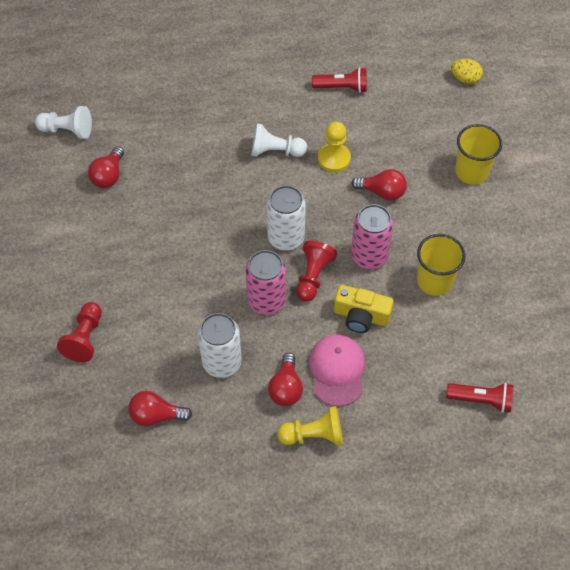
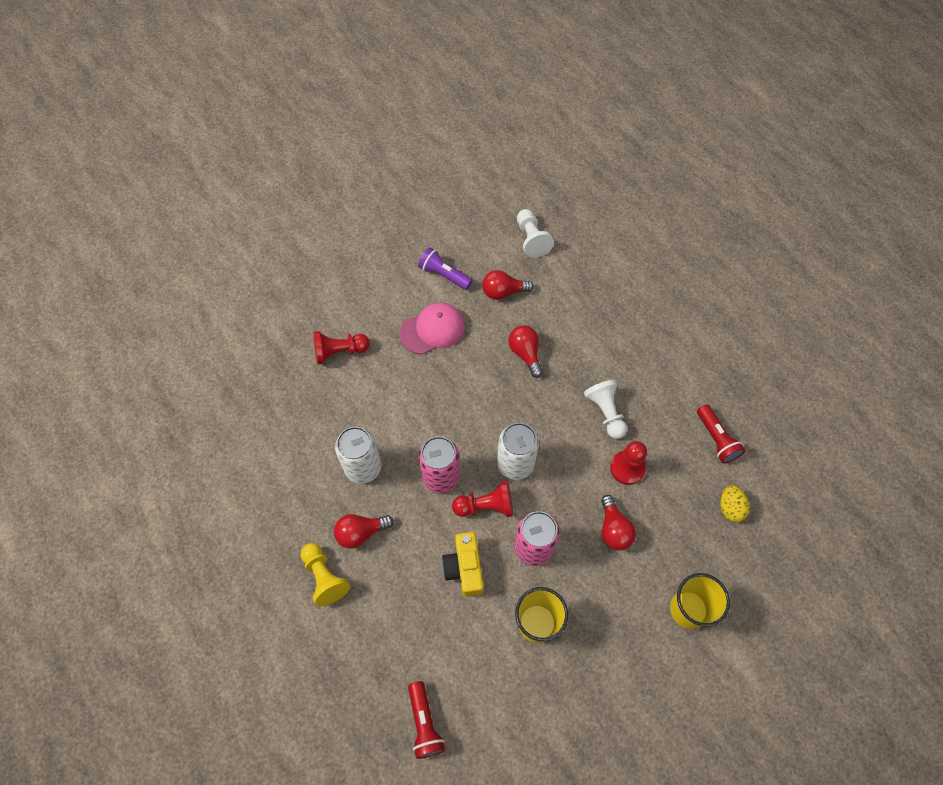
camera: 65 degrees right, 5 degrees up
(58, 215) = (444, 275): none -> purple flashlight
(156, 415) = (292, 439): red light bulb -> red light bulb (525, 353)
(334, 159) = (627, 468): yellow pawn -> red pawn
(337, 370) = (397, 570): pink cap -> pink cap (433, 330)
(465, 79) = (805, 556): yellow egg -> yellow egg (730, 508)

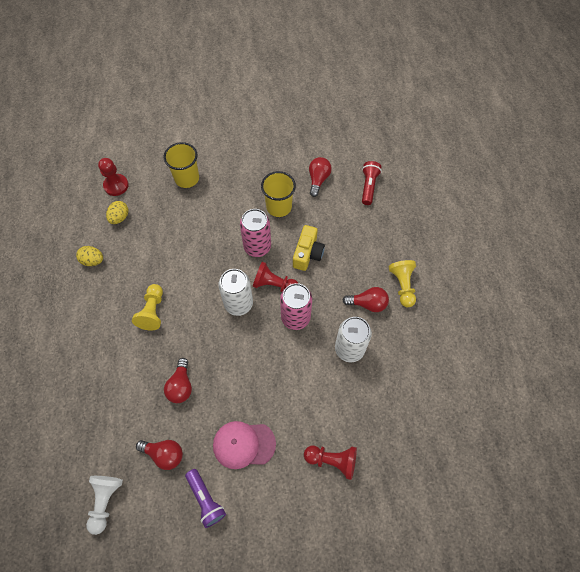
camera: 155 degrees left, 0 degrees up
(606, 412) = (152, 311): white pawn -> yellow pawn
(613, 529) = (200, 236): red light bulb -> red light bulb (318, 180)
(627, 468) = (165, 268): red pawn -> red pawn (116, 185)
(716, 439) = (93, 261): red flashlight -> yellow egg

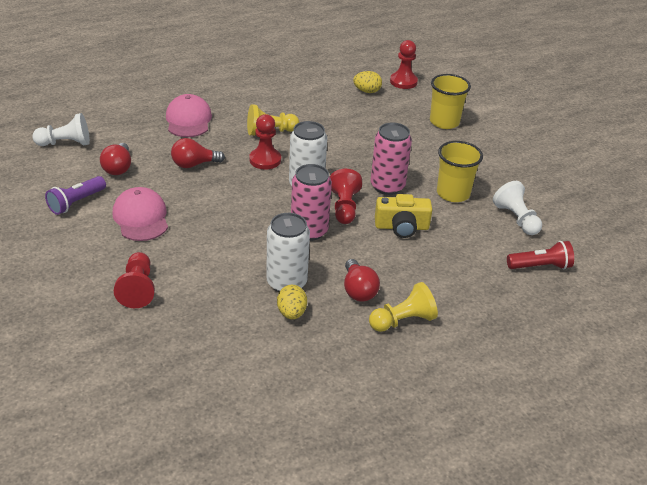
camera: 70 degrees right, 25 degrees down
(93, 261) = (309, 86): yellow egg -> yellow egg (291, 313)
(108, 377) = (188, 120): none -> pink cap
(194, 326) = (265, 160): none -> red pawn
(318, 180) = (516, 219): red light bulb -> white pawn

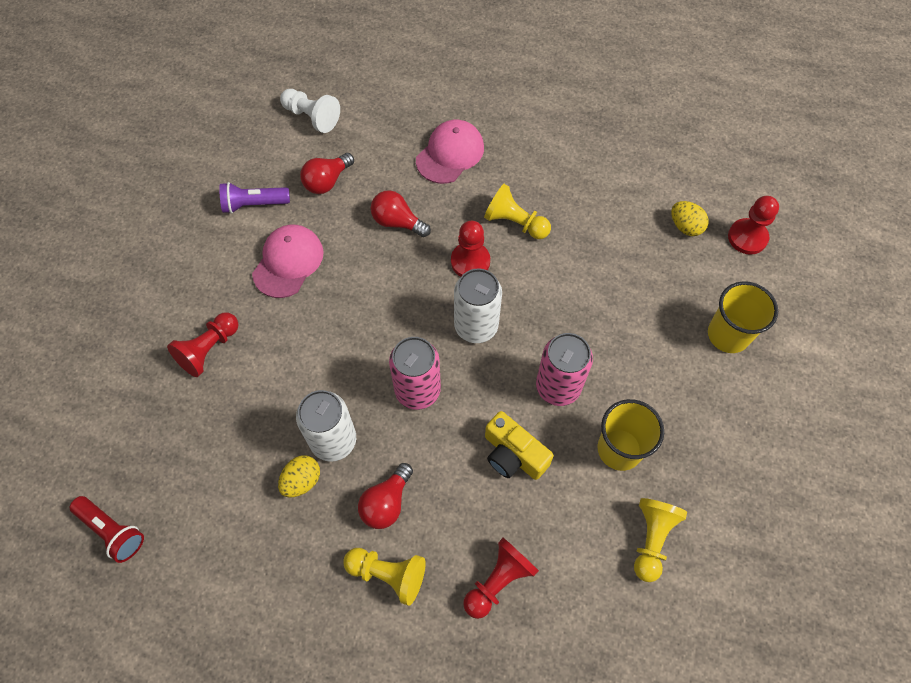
camera: 45 degrees right, 25 degrees up
(344, 207) = (483, 384): red pawn -> red pawn (498, 581)
(516, 219) = (651, 539): white pawn -> yellow pawn
(540, 266) = (603, 624): red flashlight -> red flashlight (112, 531)

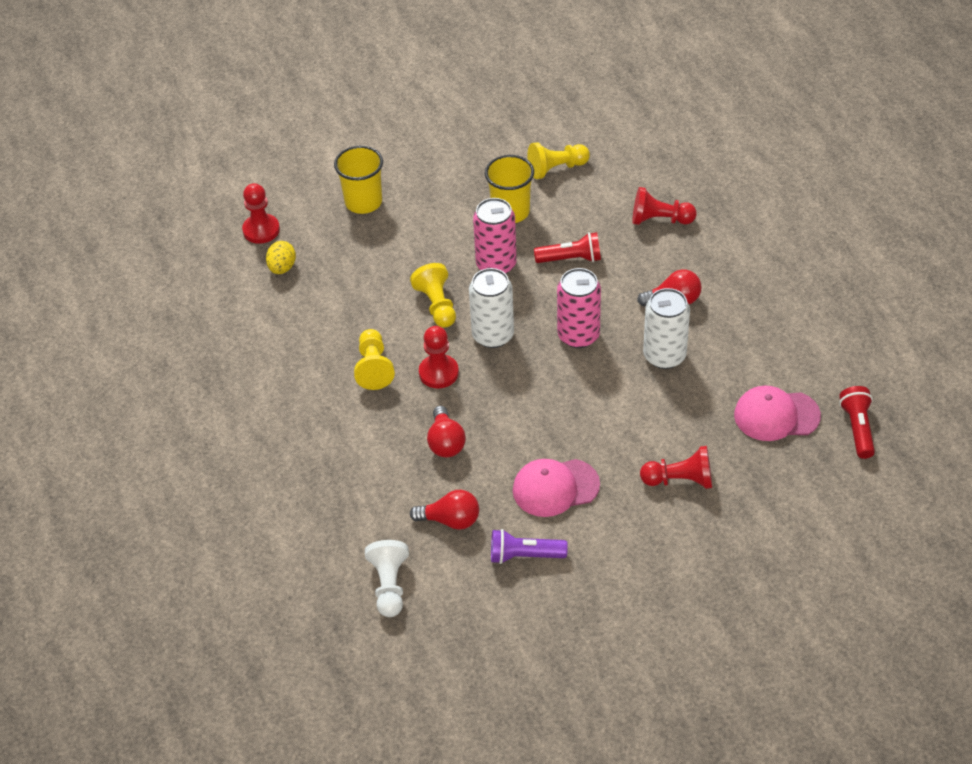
camera: 125 degrees left, 15 degrees down
(254, 204) = (524, 555): purple flashlight -> purple flashlight turned 135 degrees clockwise
(302, 481) = (709, 353): yellow egg -> none
(388, 574) = (715, 271): yellow pawn -> yellow pawn (437, 305)
(450, 154) = (339, 453): pink cap -> pink cap (776, 415)
(513, 454) = (570, 259): yellow camera -> red flashlight

